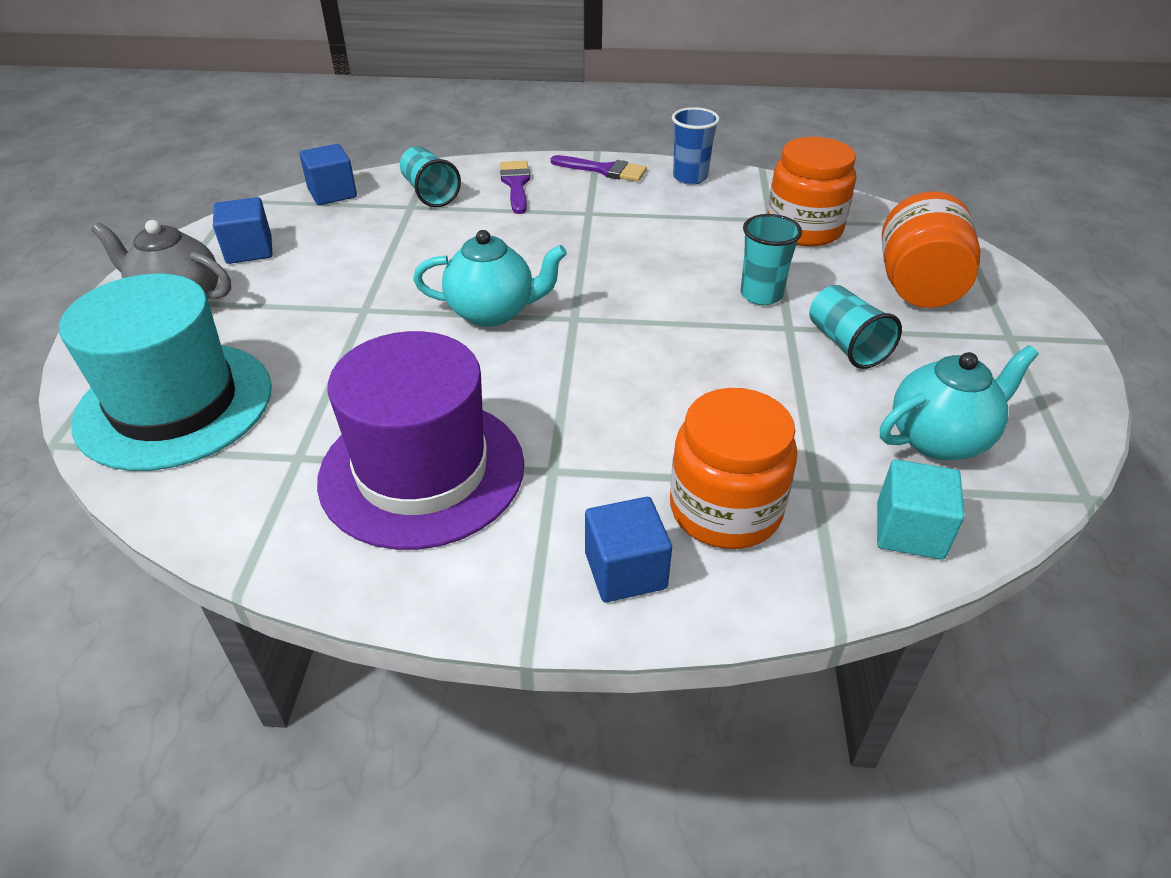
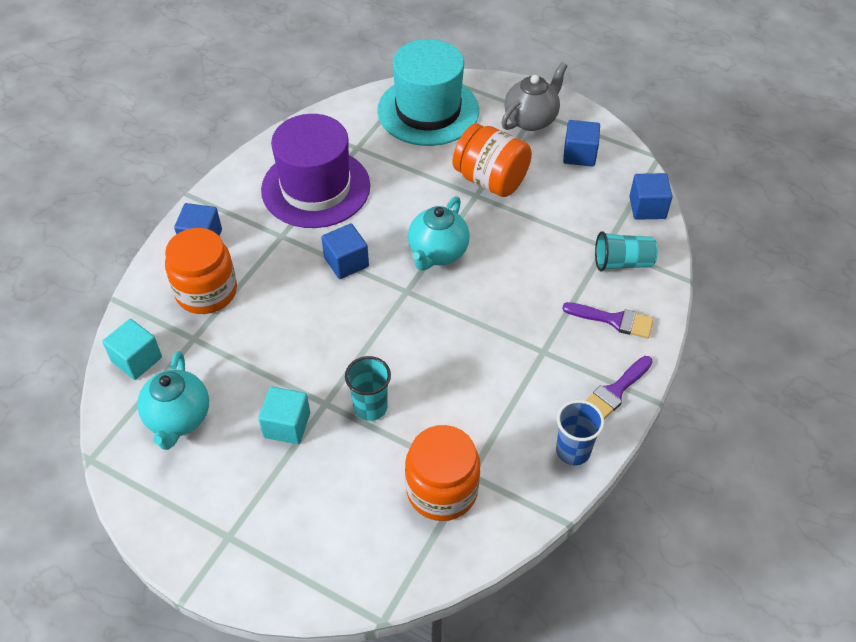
camera: 115 degrees right, 10 degrees up
(561, 383) = (346, 262): none -> blue cube
(846, 345) = (287, 425): turquoise cup -> turquoise cube
(918, 287) = (318, 519): orange jar -> orange jar (490, 180)

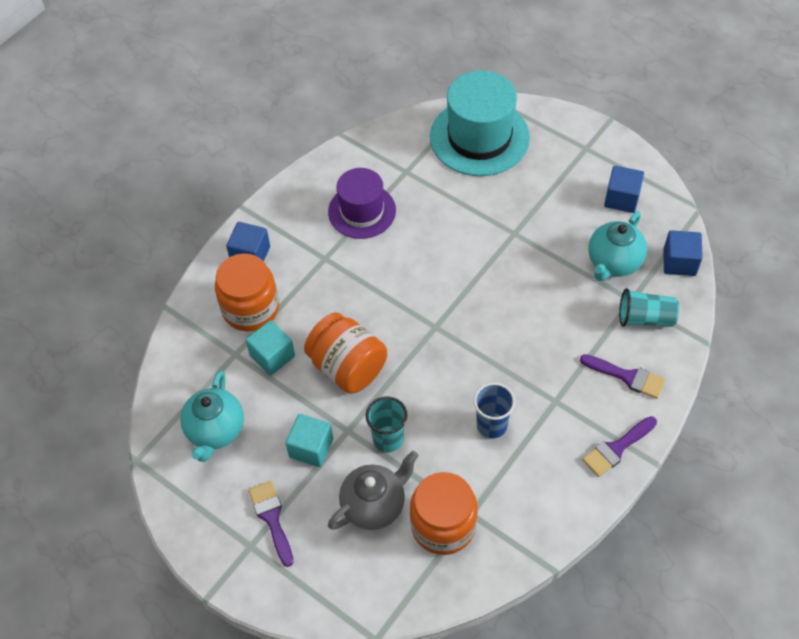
camera: 10 degrees right, 5 degrees up
(137, 359) = (183, 369): turquoise cube -> turquoise cube (272, 356)
(250, 504) = (272, 518): none -> purple brush
(315, 188) = (362, 211): purple hat -> purple hat, size x0.65
(346, 262) = (382, 291): blue cube -> none
(437, 253) = (469, 290): turquoise teapot -> turquoise teapot (613, 262)
(490, 180) = (530, 218): orange jar -> orange jar (347, 367)
(531, 119) = (579, 156): grey teapot -> grey teapot (374, 505)
(573, 451) = (568, 502): blue cup -> blue cup (491, 425)

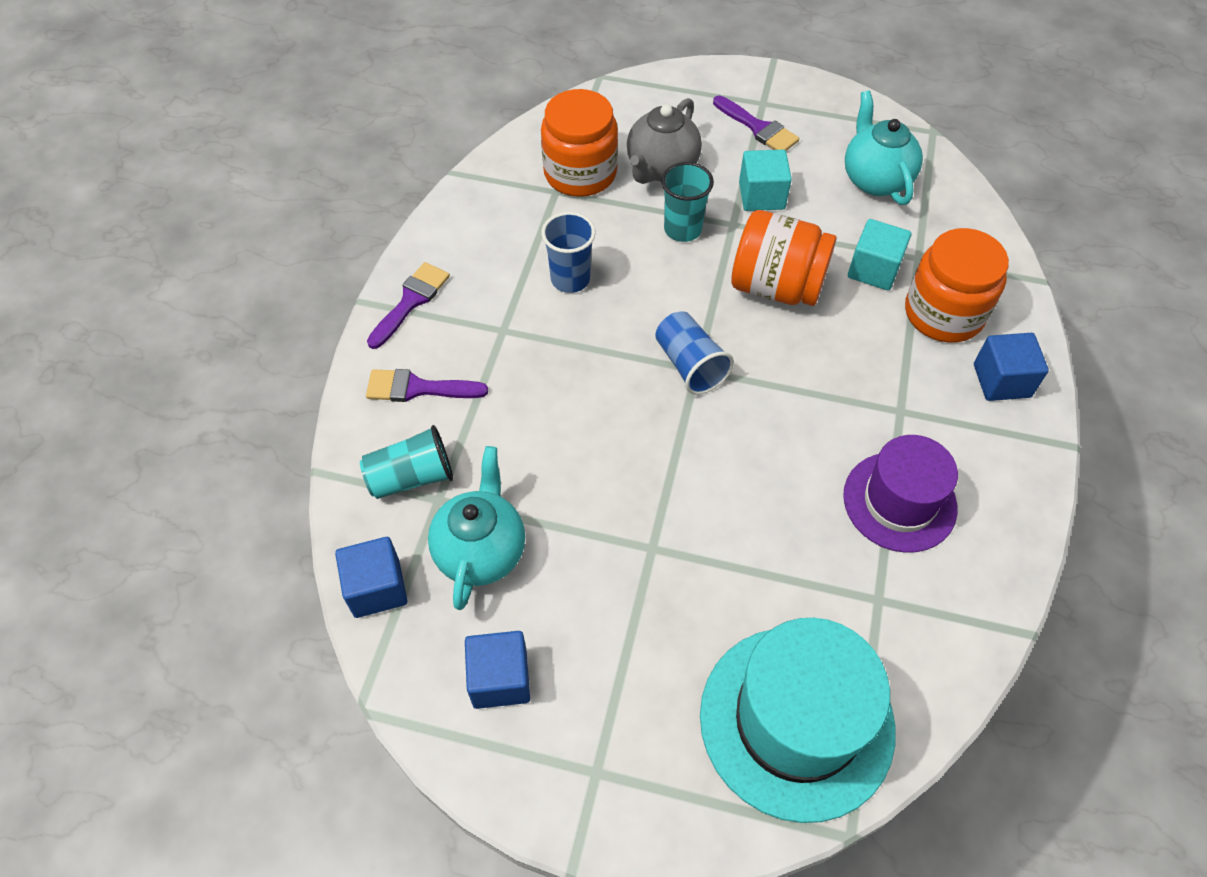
camera: 155 degrees right, 0 degrees up
(438, 331) = (690, 365): none -> blue cup

